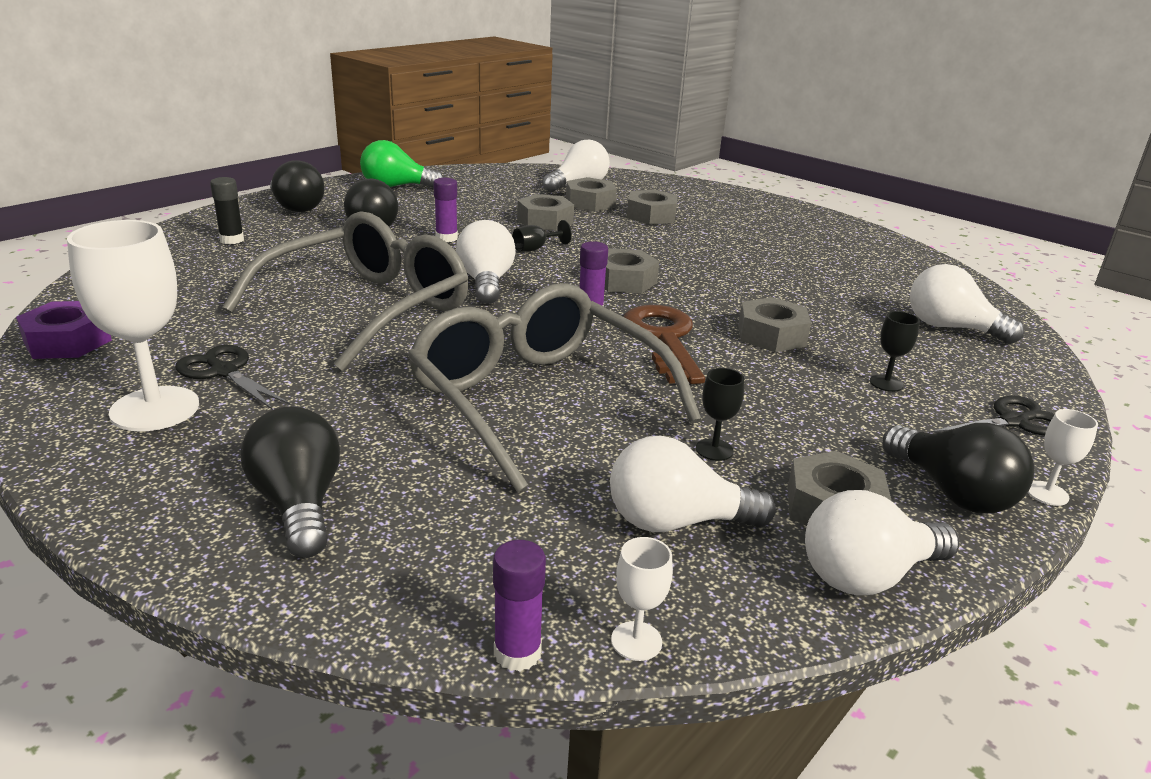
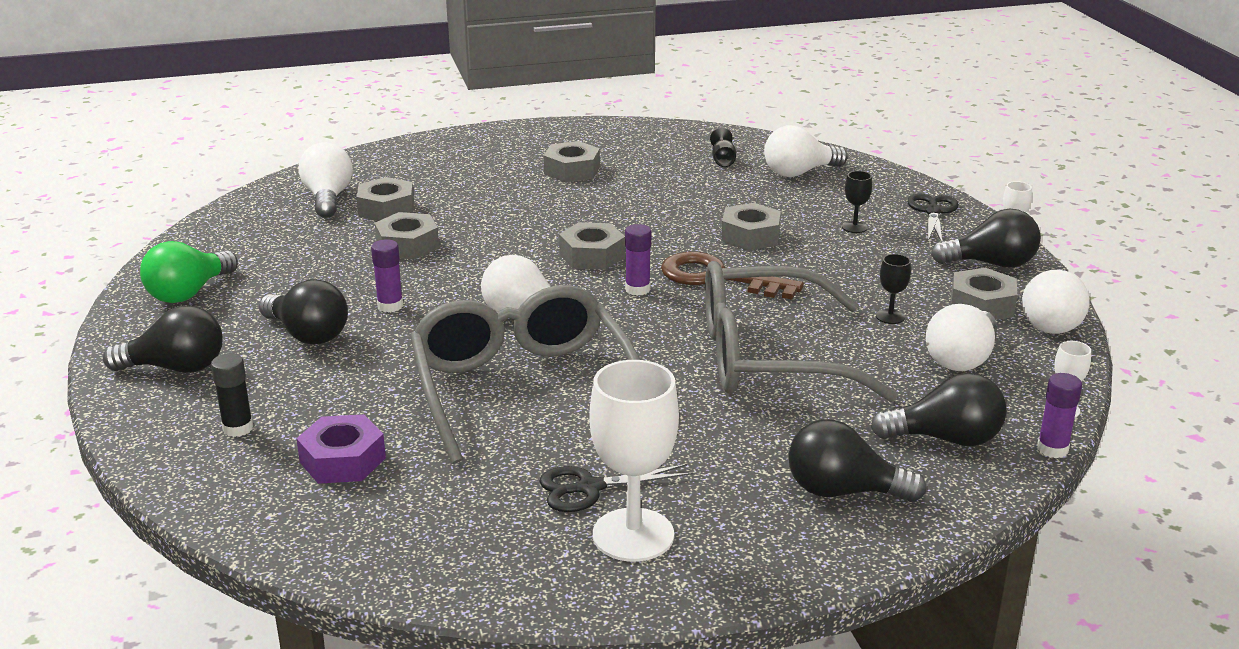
camera: 55 degrees left, 0 degrees up
(68, 341) = (429, 570): purple nut -> purple nut (342, 460)
(468, 552) = (945, 439): none -> black light bulb
(535, 249) = (473, 271): black goblet -> black goblet (723, 160)
(651, 215) = (458, 193): grey nut -> grey nut (572, 170)

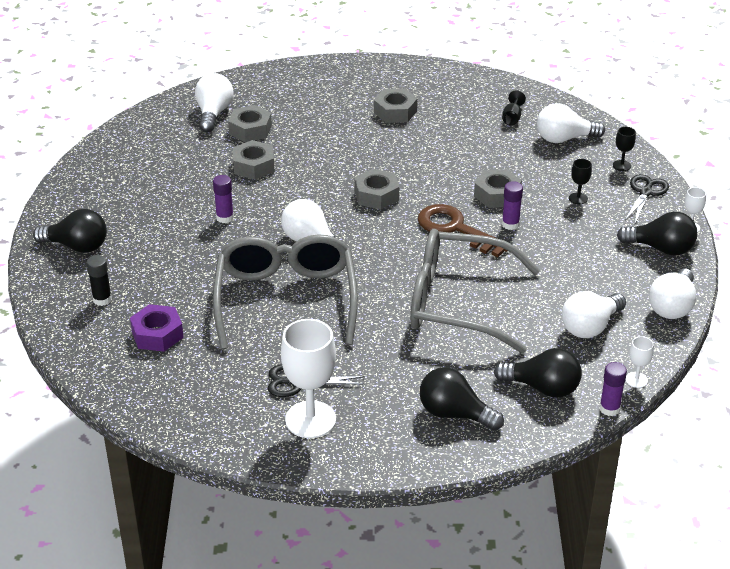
camera: 15 degrees right, 10 degrees up
(189, 293) = (99, 185): green light bulb -> none
(307, 335) = (165, 233): black light bulb -> none
(637, 289) = (395, 230): purple glue stick -> purple glue stick (510, 224)
(890, 317) = (560, 283): black goblet -> black goblet (621, 165)
(982, 305) = (632, 284): grey nut -> none

